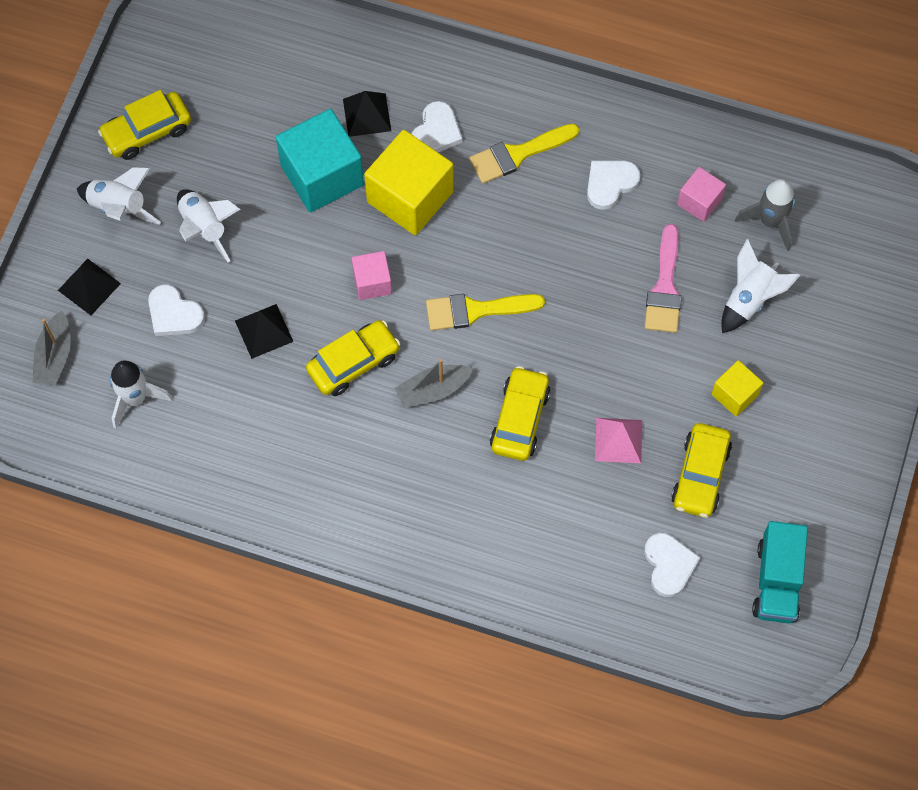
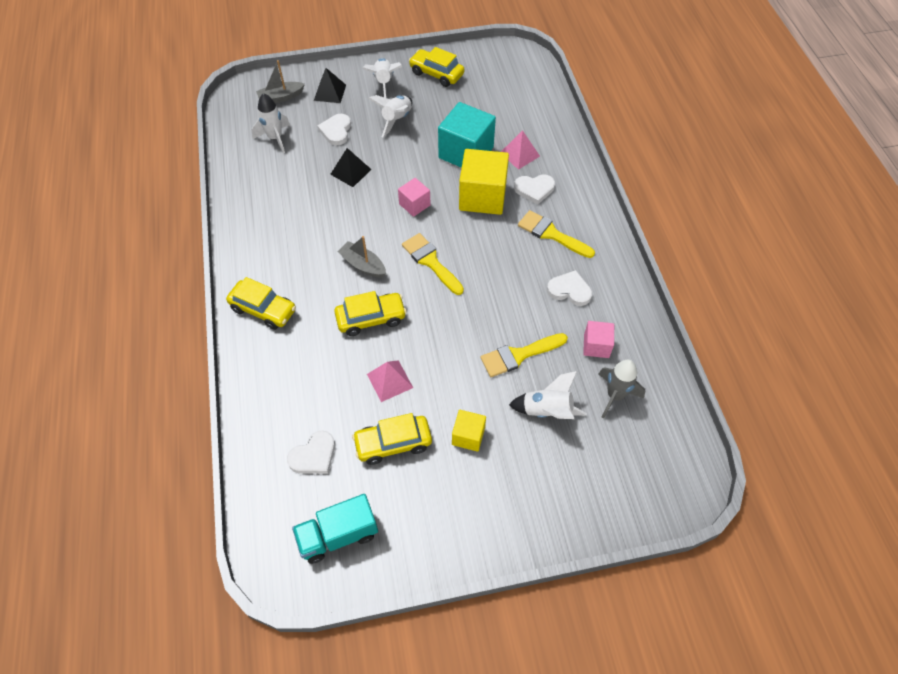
camera: 60 degrees right, 10 degrees down
(353, 363) = (356, 219): yellow car -> yellow car (263, 309)
(367, 115) = (519, 154): black pyramid -> pink pyramid
(664, 288) = (518, 355): pink brush -> yellow brush

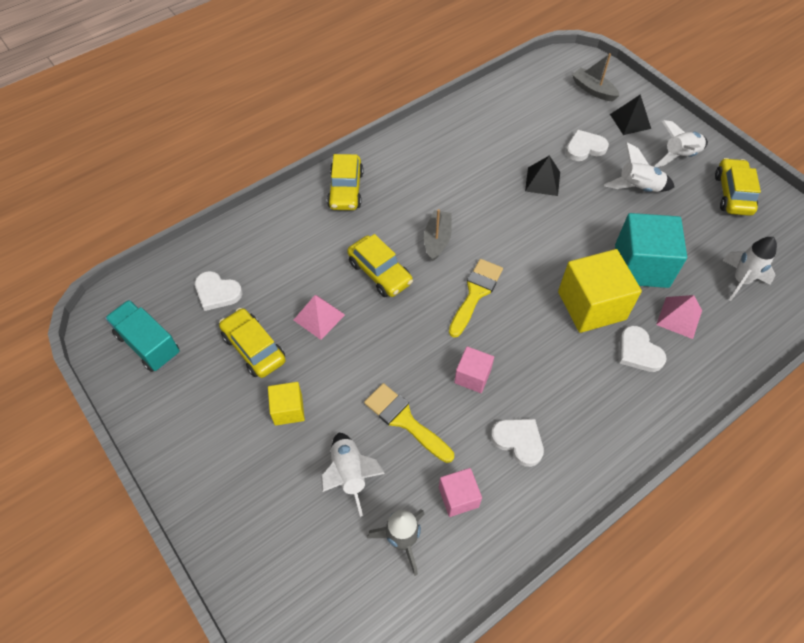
camera: 65 degrees right, 0 degrees up
(275, 138) = (540, 109): white rocket -> white rocket (740, 281)
(414, 205) = (538, 250): pink cube -> pink cube (472, 376)
(551, 234) = (586, 393): yellow brush -> none
(569, 290) = (518, 441): white heart -> white heart turned 45 degrees counterclockwise

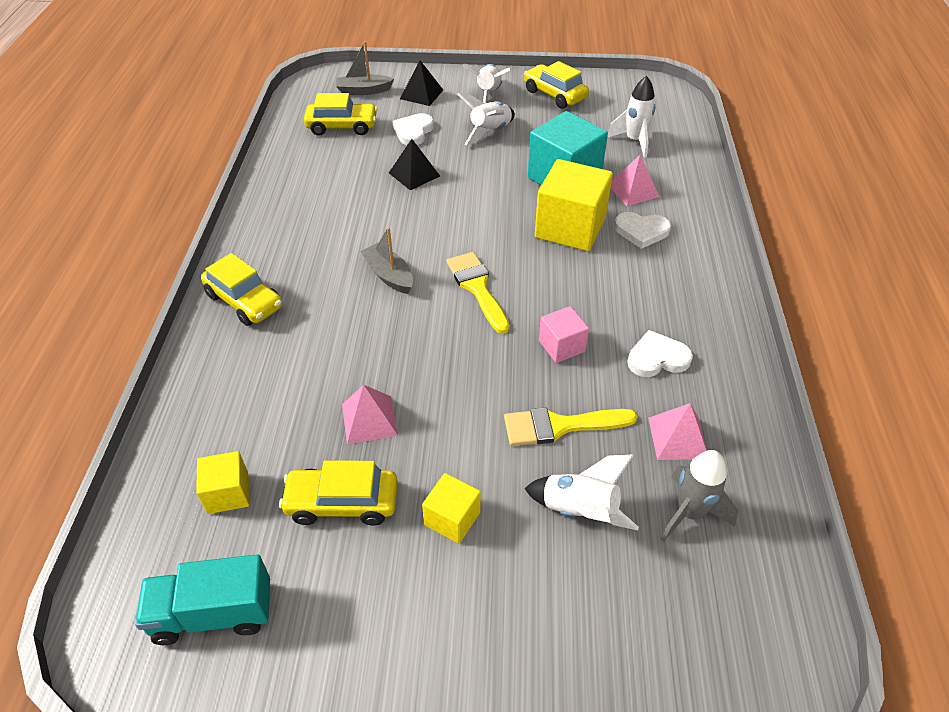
camera: 50 degrees left, 10 degrees down
(217, 292) = (228, 493): white heart -> yellow cube
(380, 272) = (374, 338): yellow car -> yellow car (342, 126)
(458, 497) = (678, 438): pink cube -> pink pyramid

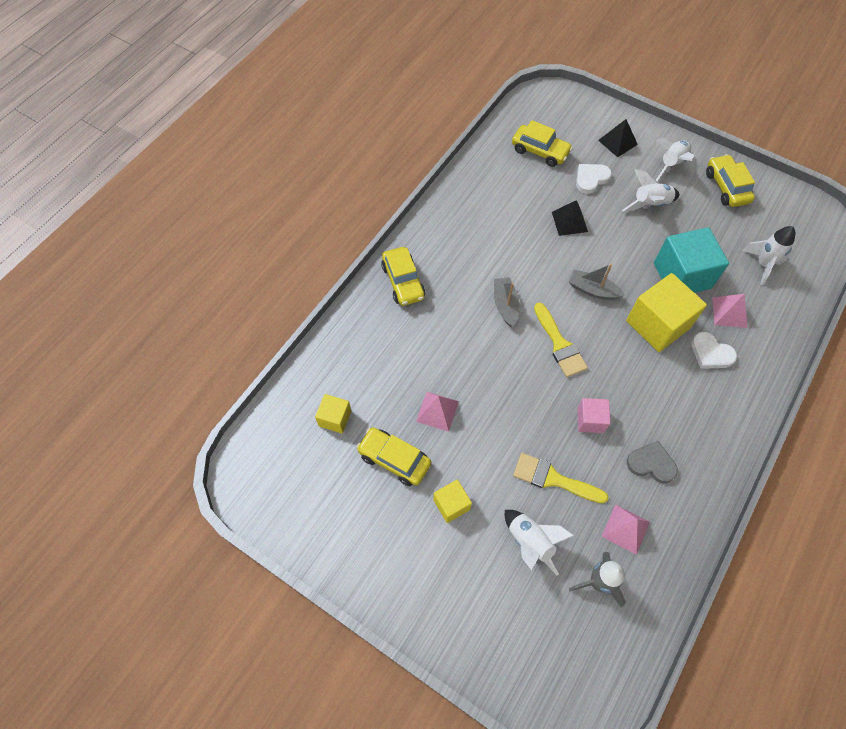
camera: 30 degrees right, 15 degrees up
(213, 613) = (297, 489): turquoise truck -> none
(363, 91) = (574, 120): grey boat -> grey boat (593, 290)
(477, 288) = (560, 344): yellow brush -> yellow brush turned 150 degrees clockwise
(657, 358) = (651, 464): white heart -> grey heart

